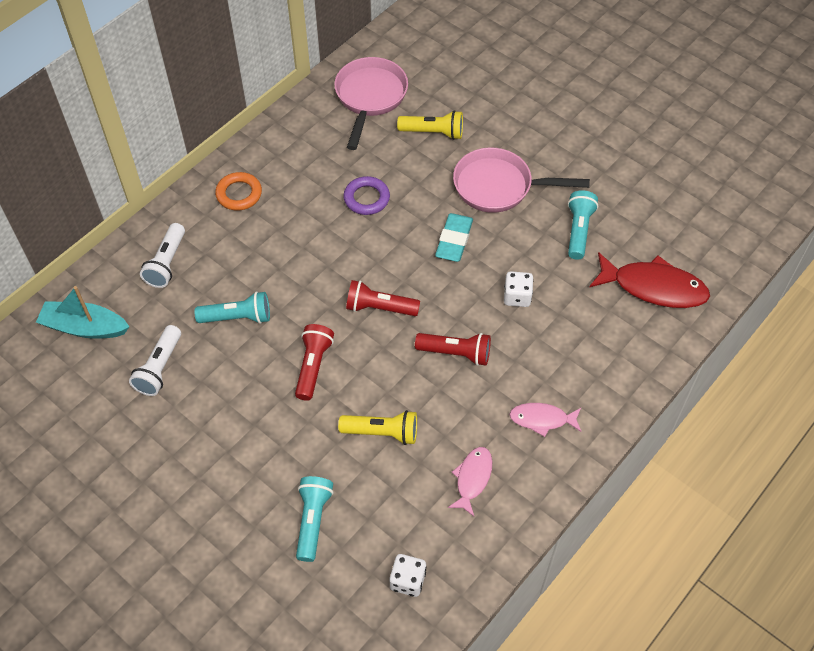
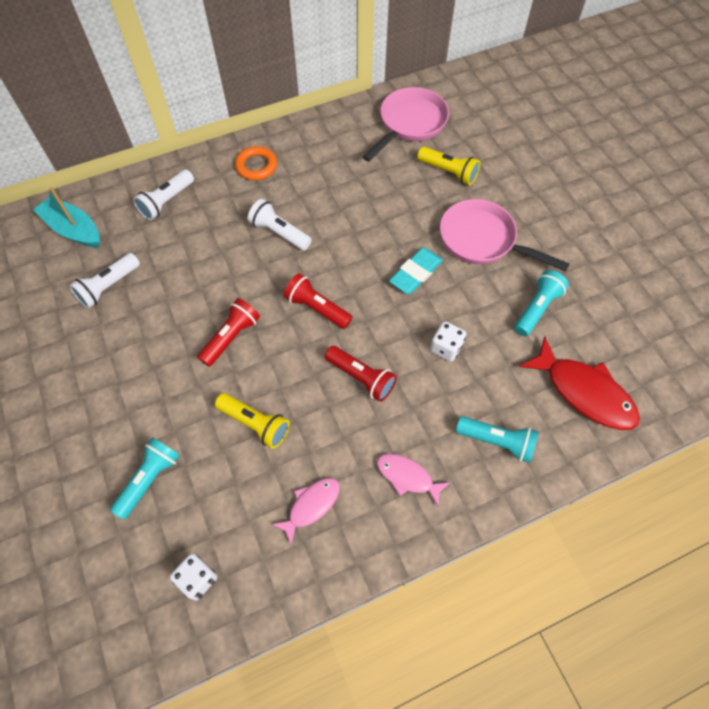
camera: 25 degrees right, 5 degrees up
(237, 317) = (194, 269): turquoise flashlight -> turquoise flashlight (497, 441)
(301, 251) = (279, 233): none -> white flashlight
(366, 198) = (359, 208): purple ring -> none

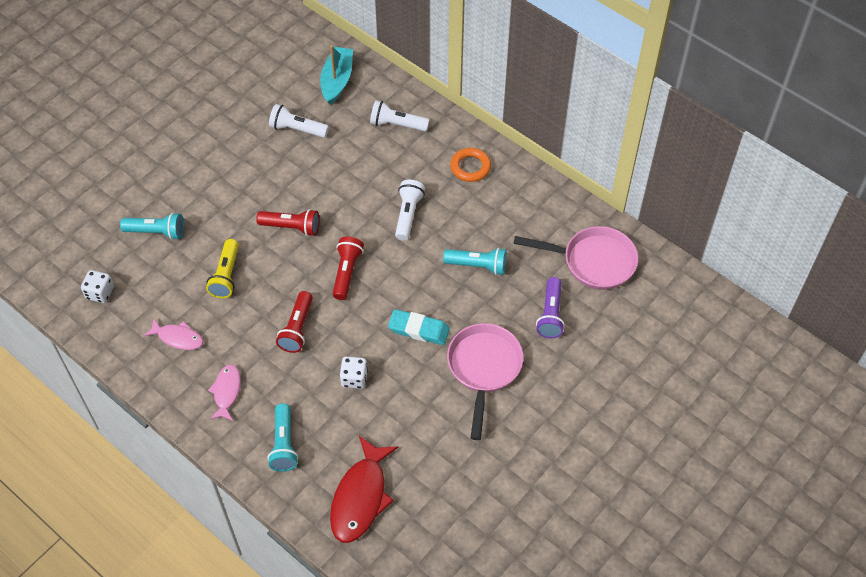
camera: 65 degrees right, 5 degrees down
(448, 172) = (550, 314): yellow flashlight -> purple flashlight
(537, 308) = (430, 436): turquoise flashlight -> turquoise flashlight (478, 266)

